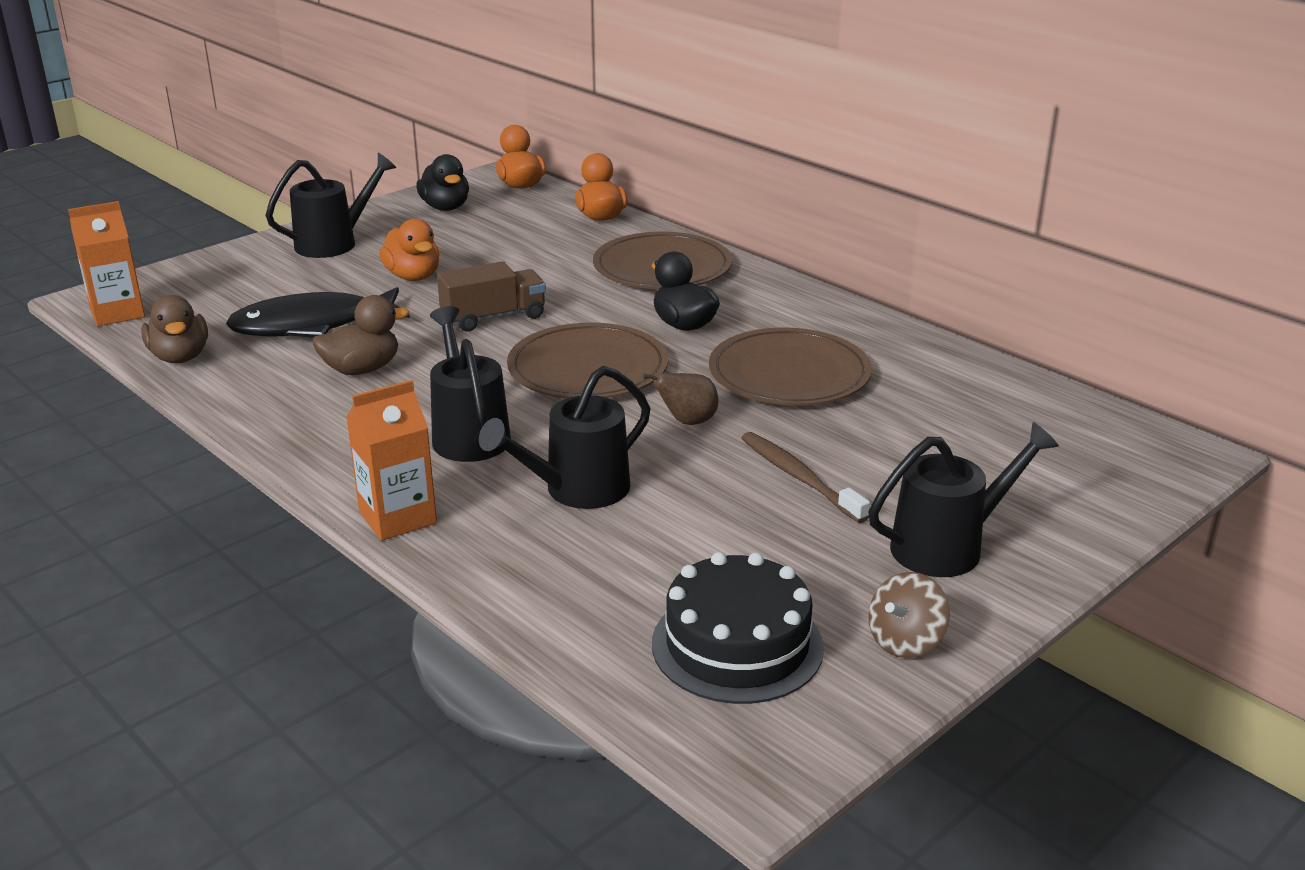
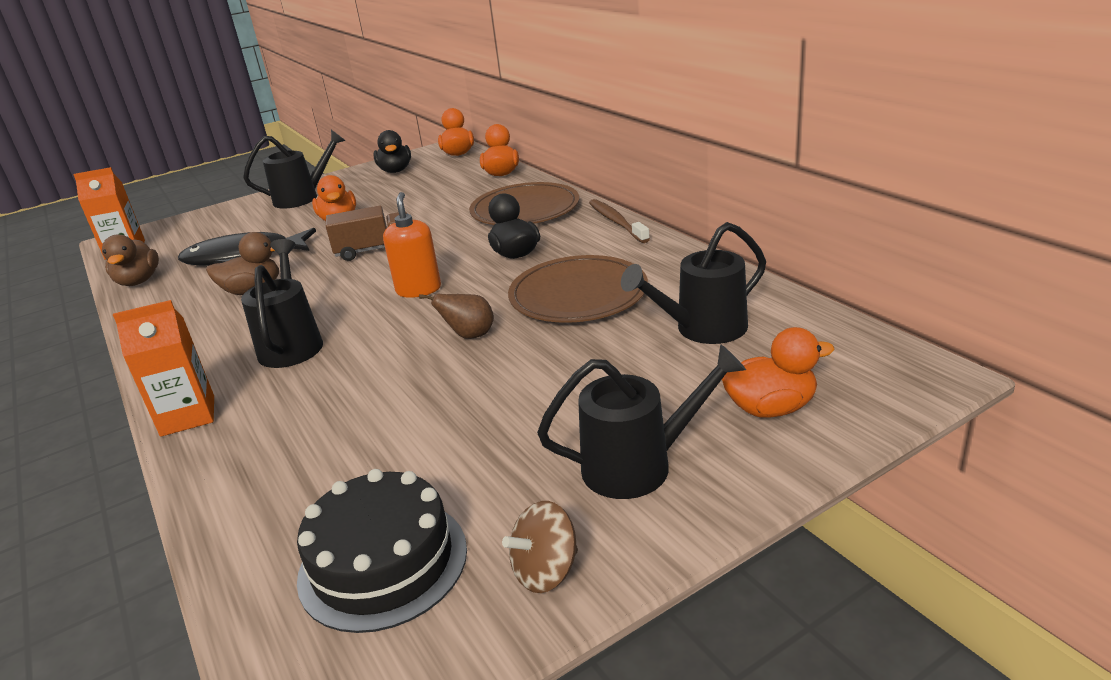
camera: 15 degrees right, 0 degrees up
(576, 491) = (341, 396): black watering can -> black watering can (702, 329)
(588, 368) = (418, 289): brown plate -> orange soap dispenser
(799, 478) = (536, 389): brown toothbrush -> brown toothbrush (616, 222)
(1053, 489) = (771, 408): none -> orange duck

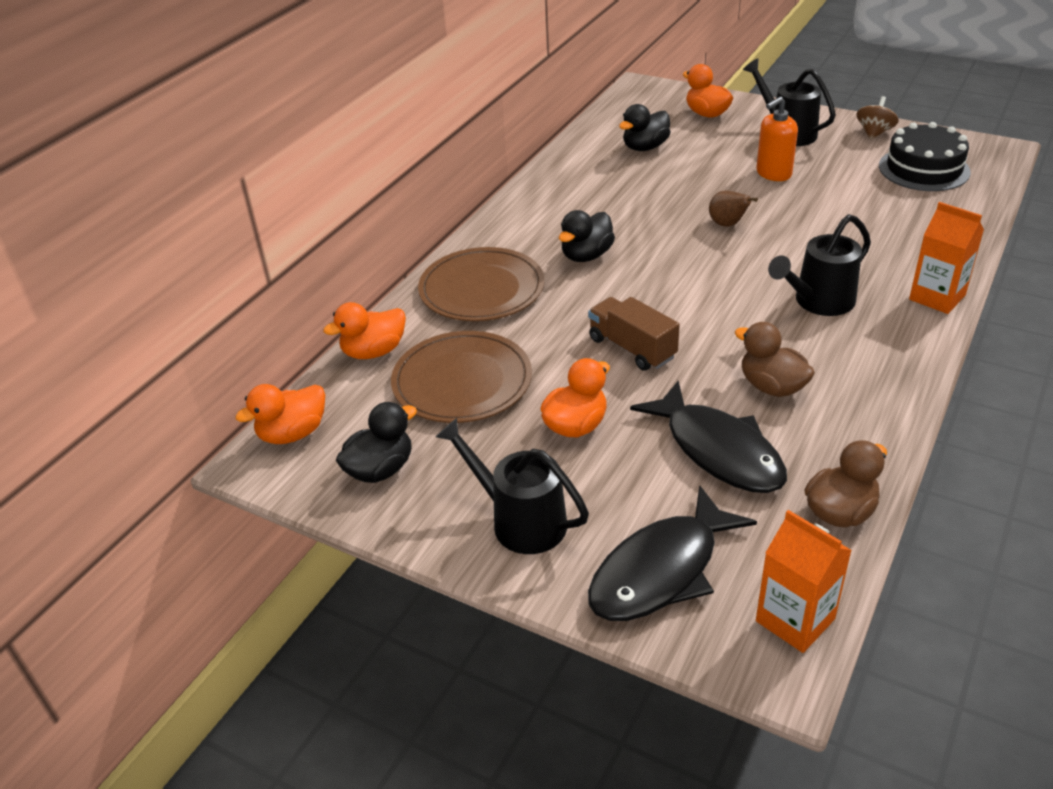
camera: 120 degrees left, 10 degrees up
(211, 225) = (661, 570): none -> black fish
(418, 289) = (685, 279): orange soap dispenser -> orange soap dispenser (773, 173)
(546, 571) = (874, 133): brown spinning top -> brown spinning top turned 90 degrees counterclockwise
(578, 294) = (634, 202): brown plate -> brown plate (462, 381)
(616, 222) = (490, 226): brown toothbrush -> none
(702, 329) = (645, 147): black watering can -> black duck

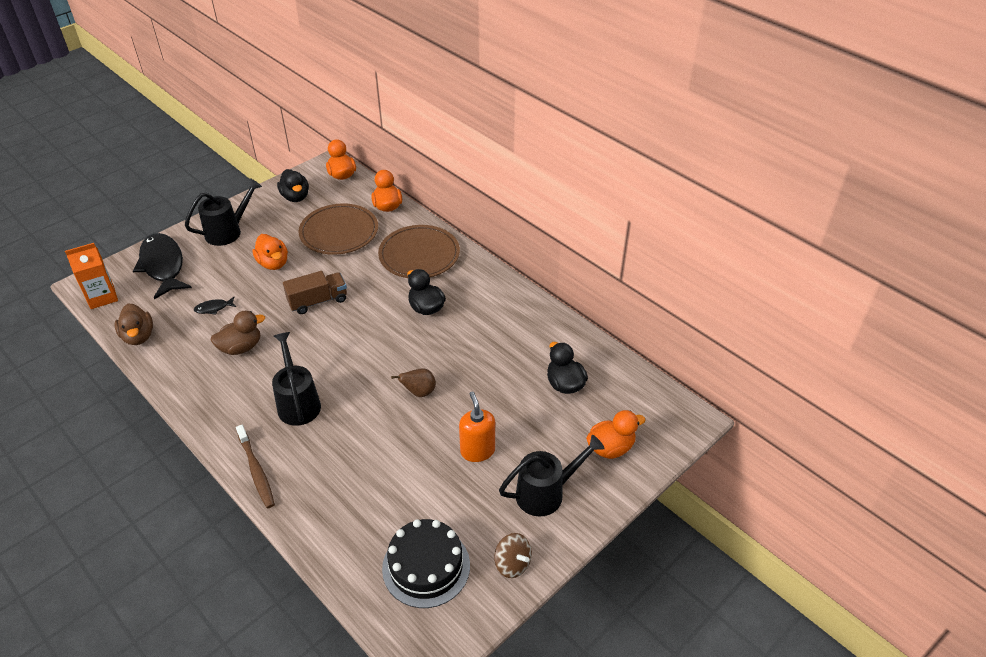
camera: 105 degrees right, 5 degrees up
(718, 451) = (213, 308): black fish -> black fish, size x0.41
(937, 297) = (256, 470): orange carton -> brown toothbrush

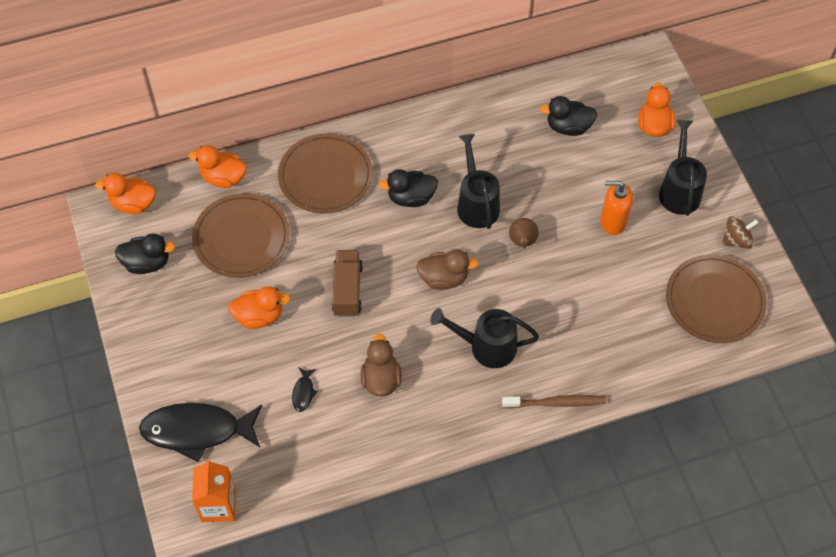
camera: 65 degrees left, 15 degrees up
(138, 336) = (310, 476): brown duck -> brown duck (444, 278)
(228, 231) = (172, 349): black watering can -> black watering can (476, 203)
(426, 566) = (714, 301): black cake -> brown plate

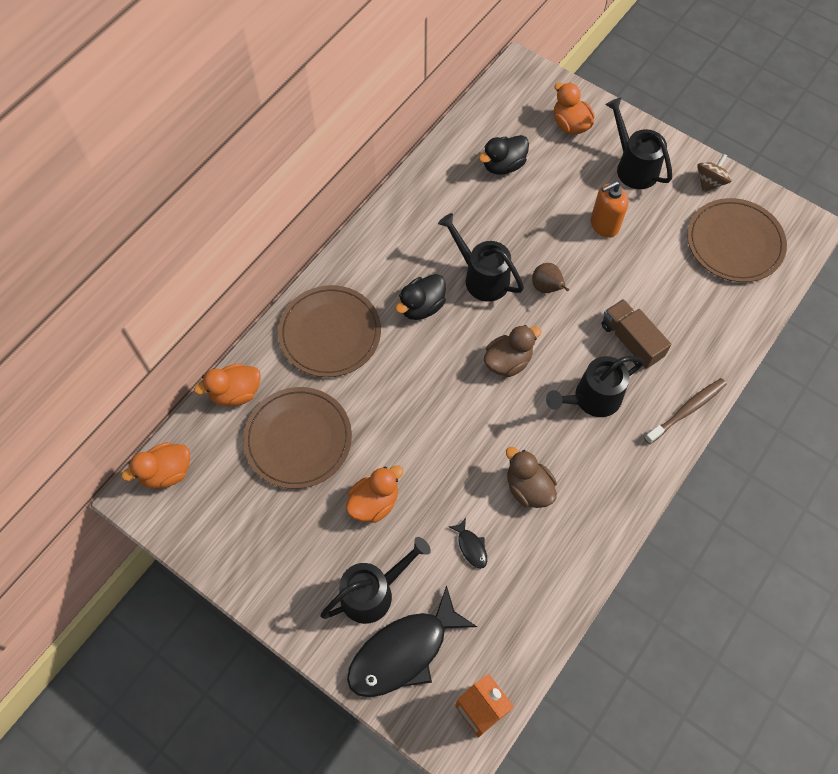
camera: 35 degrees left, 5 degrees up
(147, 263) = (226, 521): black duck -> none
(209, 377) = (374, 592): none -> black watering can
(347, 290) = (433, 426): brown truck -> brown truck (631, 341)

